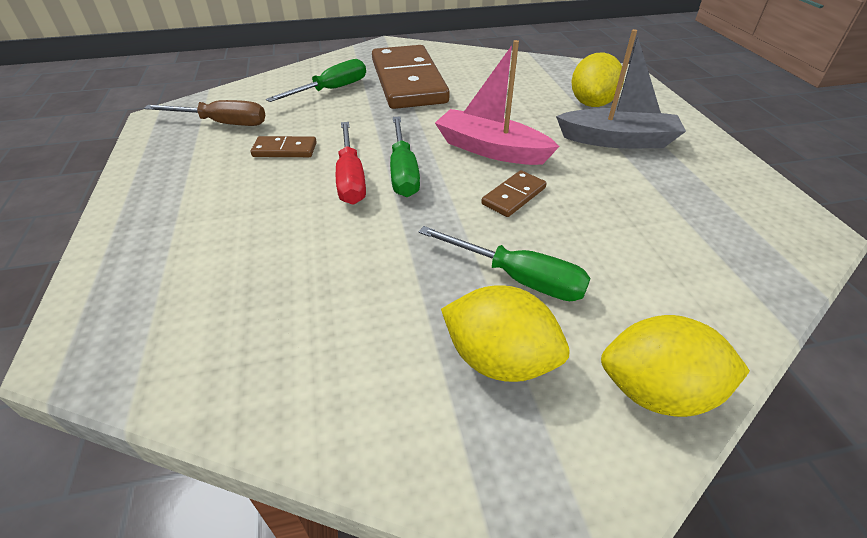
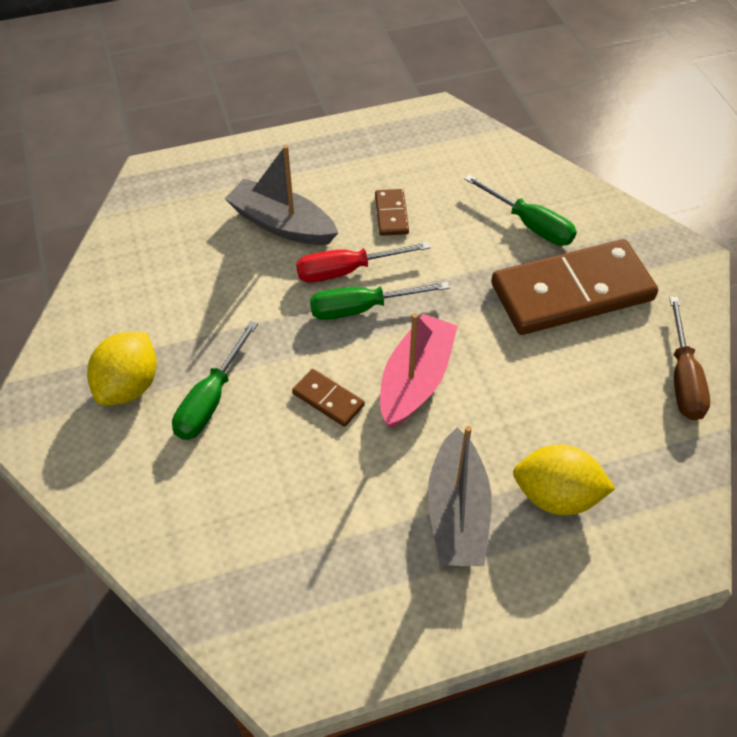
camera: 85 degrees right, 10 degrees up
(222, 123) = (434, 158): brown screwdriver -> brown screwdriver (683, 378)
(261, 219) = (282, 224): none -> grey boat
(656, 391) = (94, 479): yellow lemon -> none

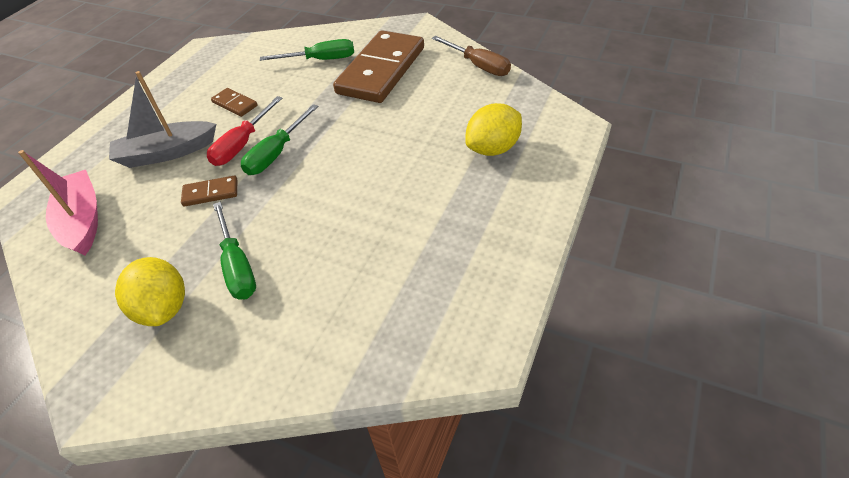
camera: 45 degrees left, 5 degrees down
(328, 399) = (315, 206): brown domino -> brown domino (211, 193)
(416, 380) = (354, 160): pink boat -> pink boat (83, 220)
(457, 512) = (458, 194): grey boat -> none

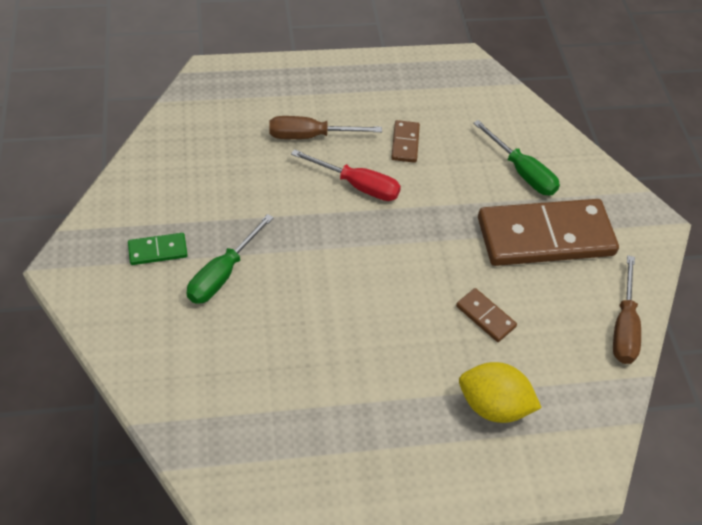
camera: 50 degrees right, 5 degrees up
(83, 220) = (205, 135): pink boat -> none
(164, 308) = (158, 251): yellow lemon -> green domino
(167, 153) = (310, 136): grey boat -> brown screwdriver
(211, 193) = (286, 201): brown domino -> brown domino (485, 316)
(242, 144) = (357, 185): red screwdriver -> red screwdriver turned 150 degrees counterclockwise
(277, 153) = (364, 219): green screwdriver -> none

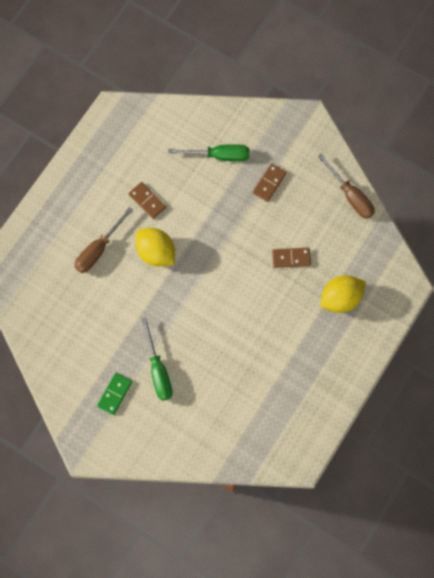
camera: 45 degrees left, 20 degrees up
(357, 185) = (156, 252): red screwdriver -> yellow lemon
(545, 236) = (269, 183): brown domino -> brown domino, size x0.42

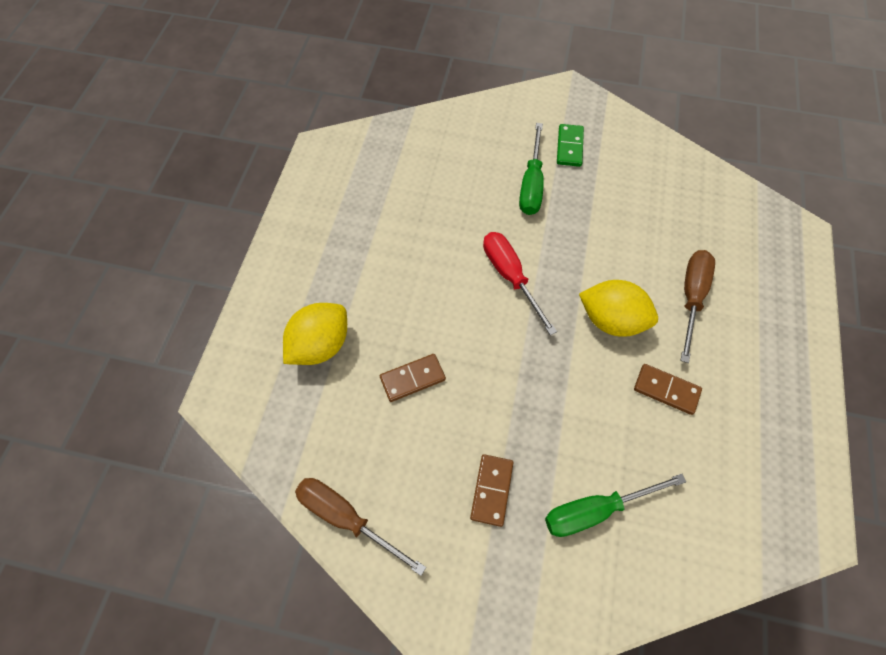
camera: 160 degrees right, 10 degrees down
(158, 370) = (531, 184): green screwdriver -> green screwdriver turned 135 degrees counterclockwise
(205, 303) = (510, 277): none -> red screwdriver

